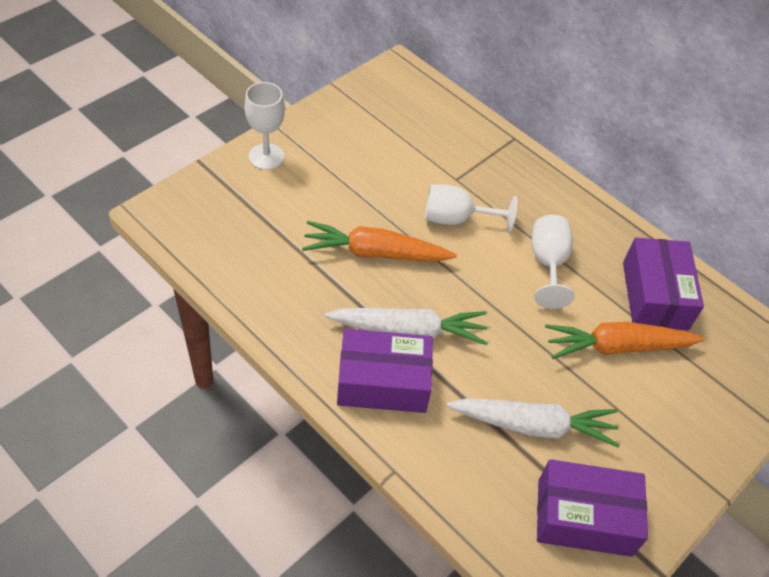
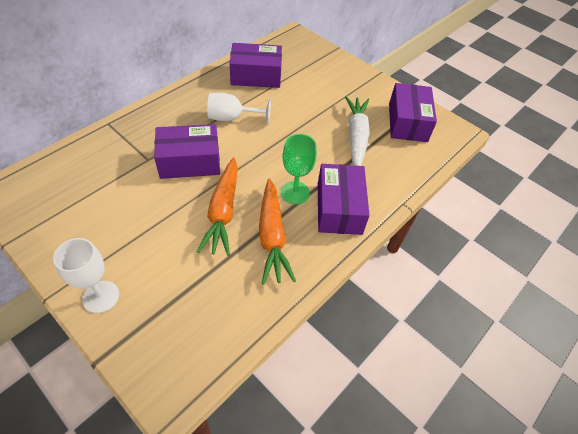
camera: 90 degrees left, 0 degrees up
(409, 331) = (295, 193): white carrot -> green goblet
(456, 219) = (190, 161): white goblet -> purple box
(617, 347) = (295, 96): orange carrot -> orange carrot (272, 236)

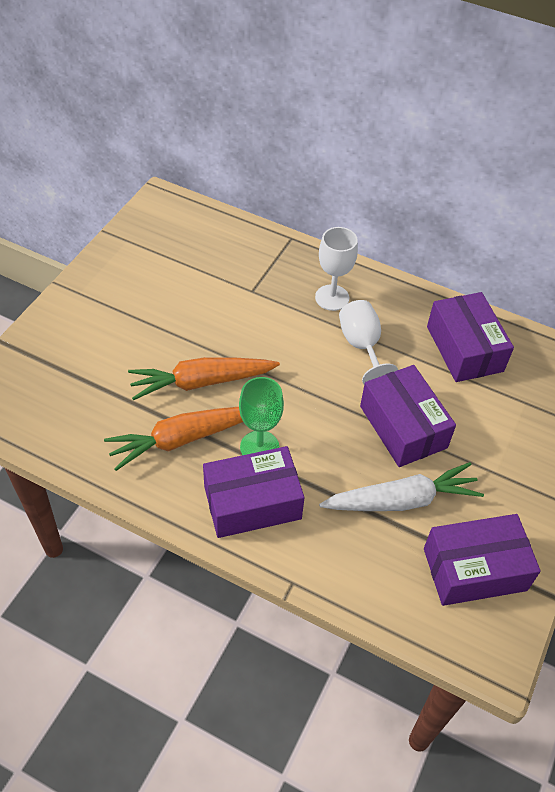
camera: 75 degrees right, 0 degrees up
(101, 296) = (64, 318): white goblet -> white goblet (332, 298)
(190, 161) = (265, 328): purple box -> purple box (403, 427)

